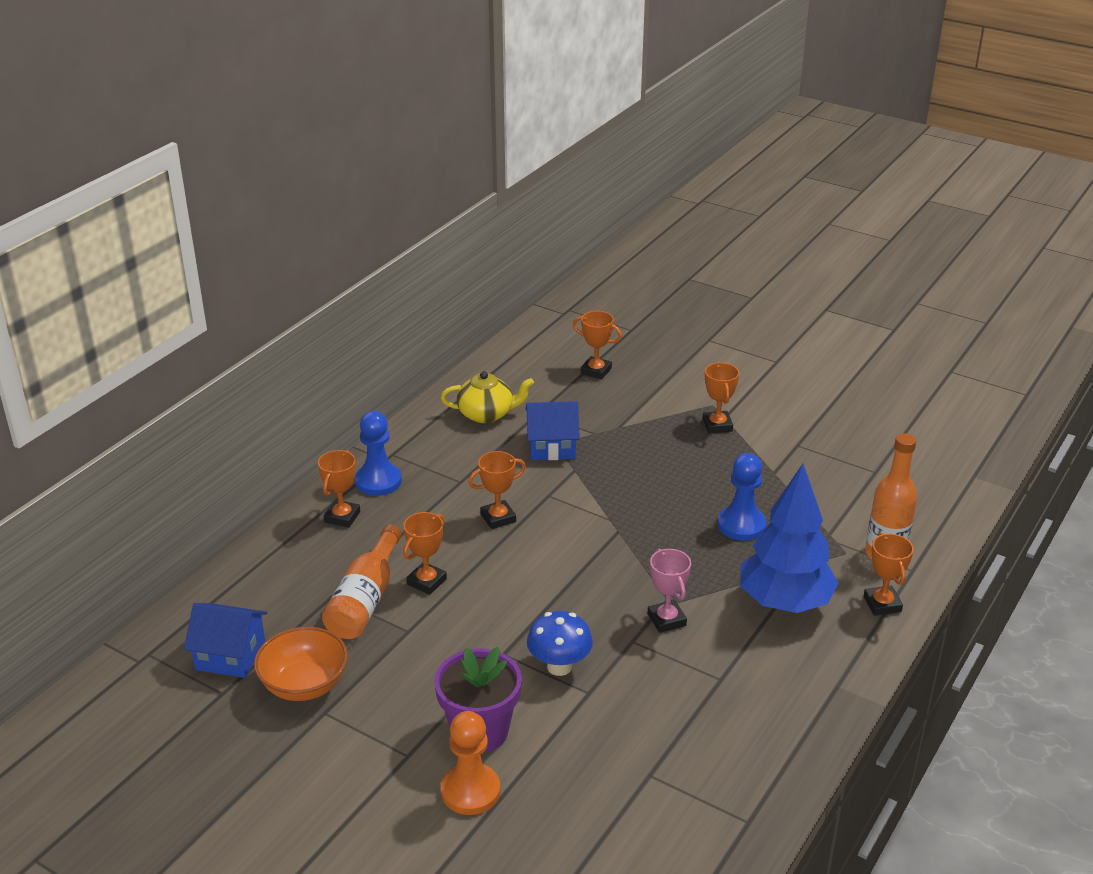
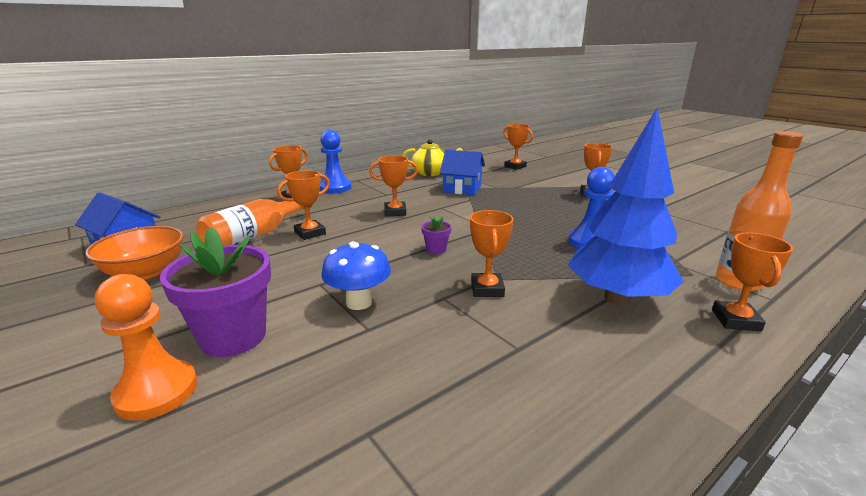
camera: 20 degrees right, 10 degrees down
(587, 575) = (436, 249): none -> purple flower pot
(666, 620) = (487, 289): pink trophy -> orange trophy

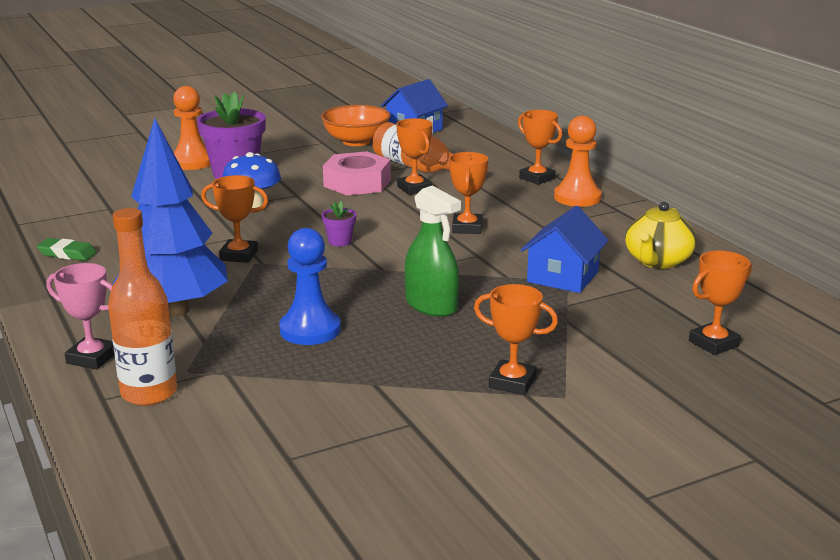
camera: 100 degrees right, 0 degrees up
(290, 257) = (357, 183): none -> pink nut
(335, 188) = (577, 197): blue pawn -> orange pawn
(524, 214) = (431, 305): none -> green spray bottle
(553, 420) = (67, 254): none -> green eraser
(735, 320) = (92, 358): orange trophy -> pink trophy

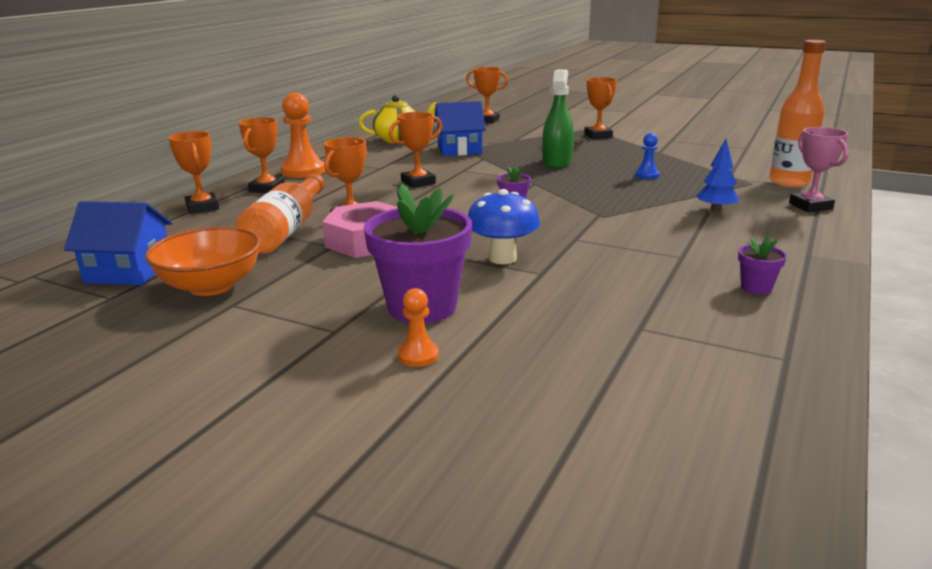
camera: 125 degrees left, 0 degrees up
(67, 254) = (756, 288): green eraser -> purple flower pot
(175, 310) = (715, 210): blue tree -> blue tree, size x0.42
(192, 162) = (418, 355): orange pawn -> orange pawn, size x0.53
(239, 255) = (604, 225): orange trophy -> orange trophy (202, 207)
(310, 330) = (647, 175): blue pawn -> blue pawn, size x0.53

